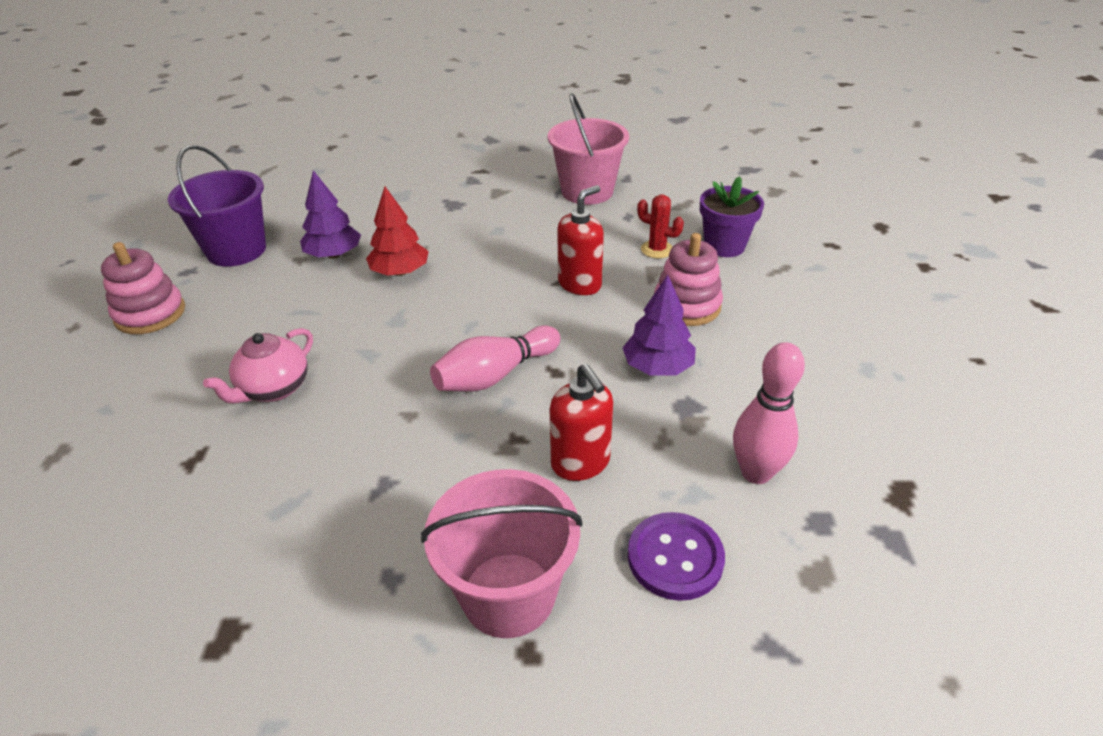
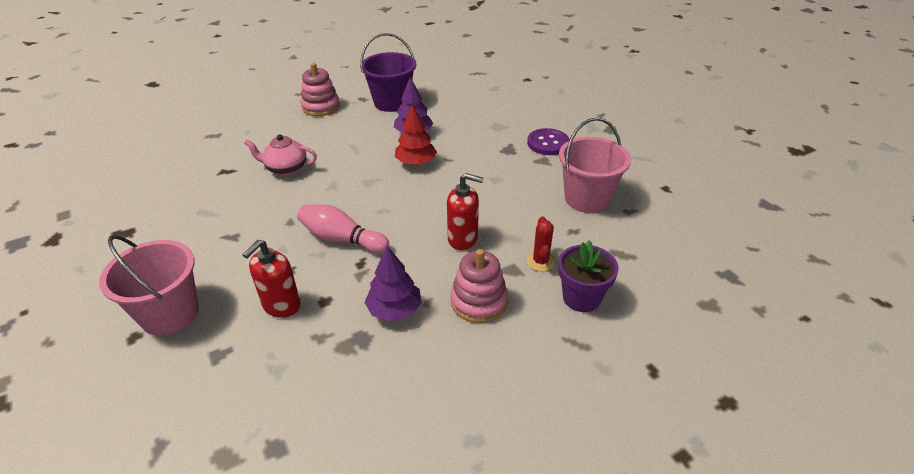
camera: 60 degrees right, 0 degrees up
(675, 557) = (217, 376): purple button -> purple button (548, 143)
(756, 472) = (310, 397): pink bowling pin -> none

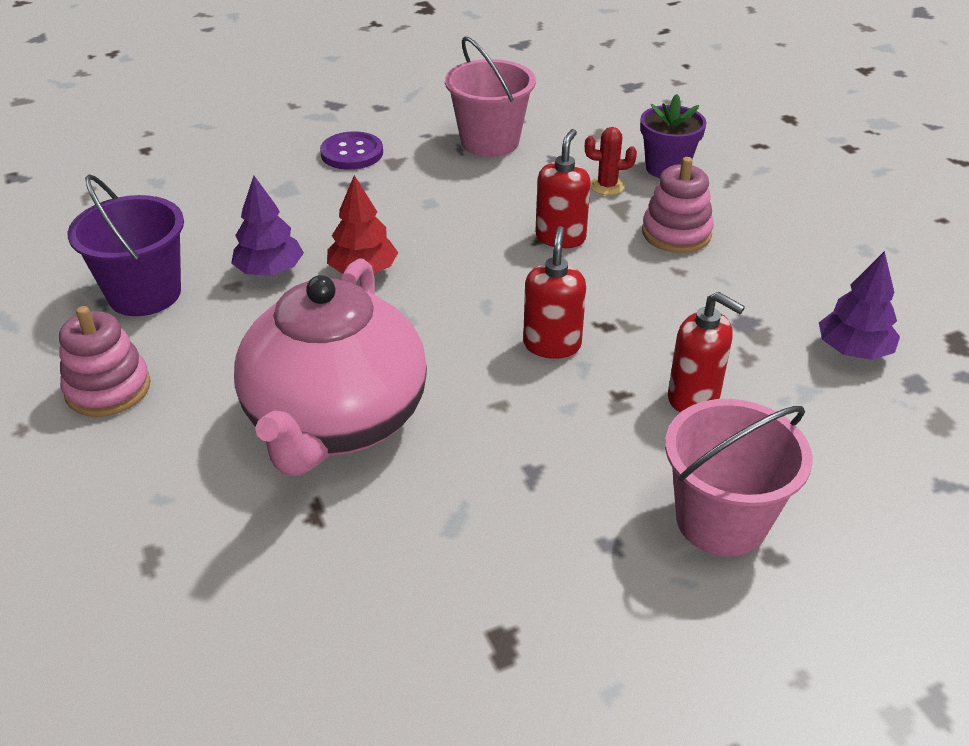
camera: 85 degrees left, 0 degrees up
(286, 169) = (336, 422): pink teapot -> pink teapot, size x2.21
(342, 239) = (552, 344): pink bowling pin -> red soap dispenser
(394, 310) = (694, 296): purple tree -> purple tree (853, 350)

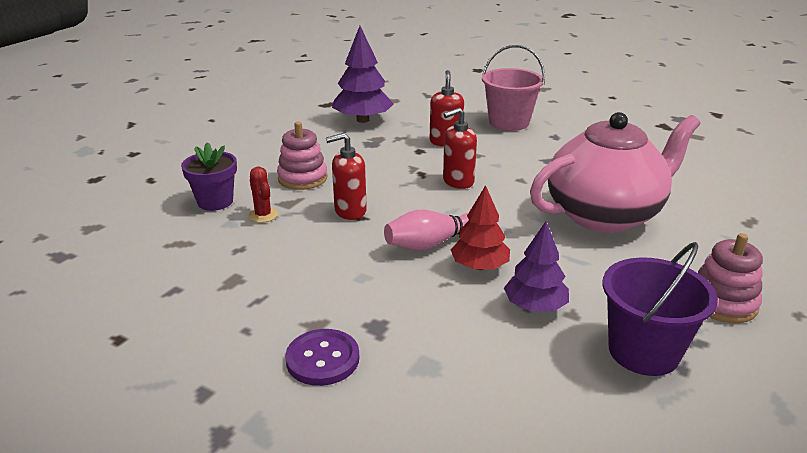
camera: 125 degrees left, 10 degrees down
(436, 262) = (433, 243): none -> pink bowling pin
(490, 142) = (232, 288): pink bucket -> none
(853, 350) = (362, 120): purple tree -> purple tree, size x1.50

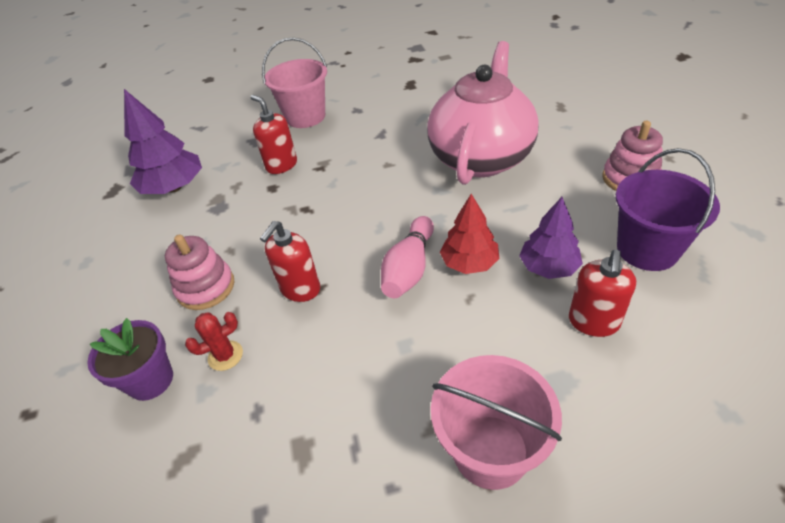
camera: 40 degrees left, 15 degrees up
(263, 215) = (225, 356): red cactus -> red cactus turned 45 degrees counterclockwise
(322, 359) = (490, 451): purple button -> pink bucket
(458, 181) = (345, 197): red soap dispenser -> red soap dispenser (593, 322)

